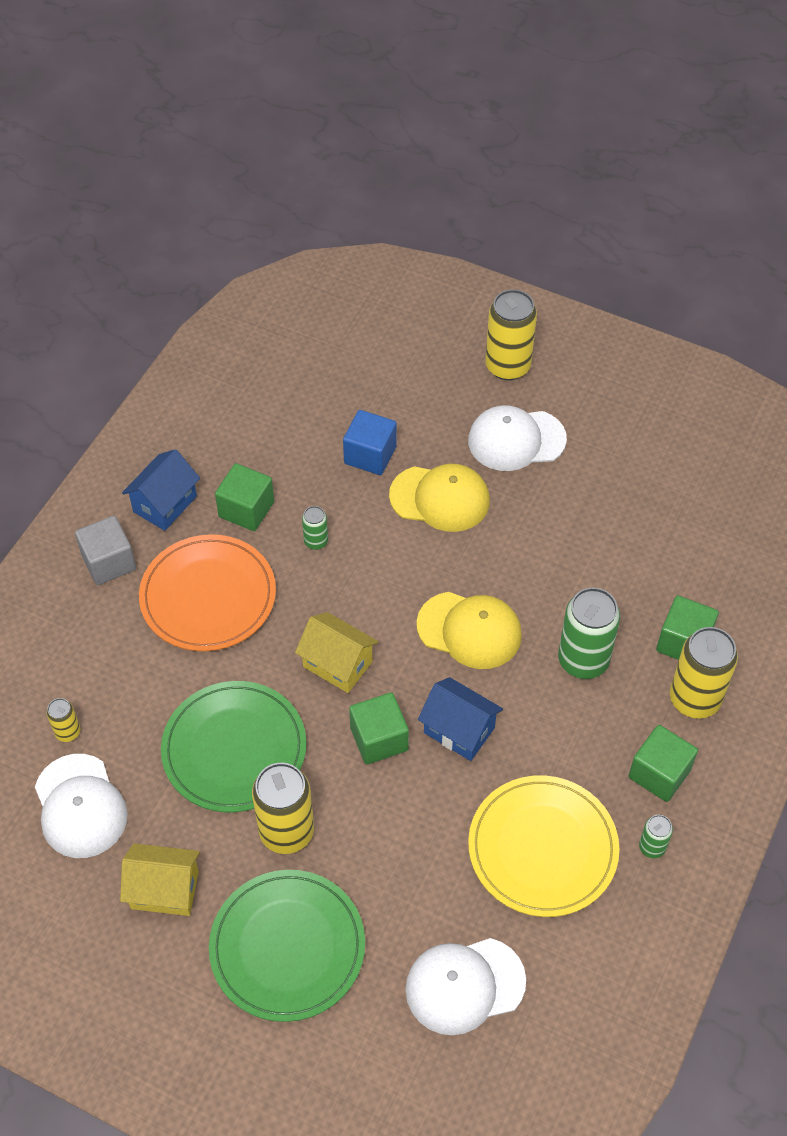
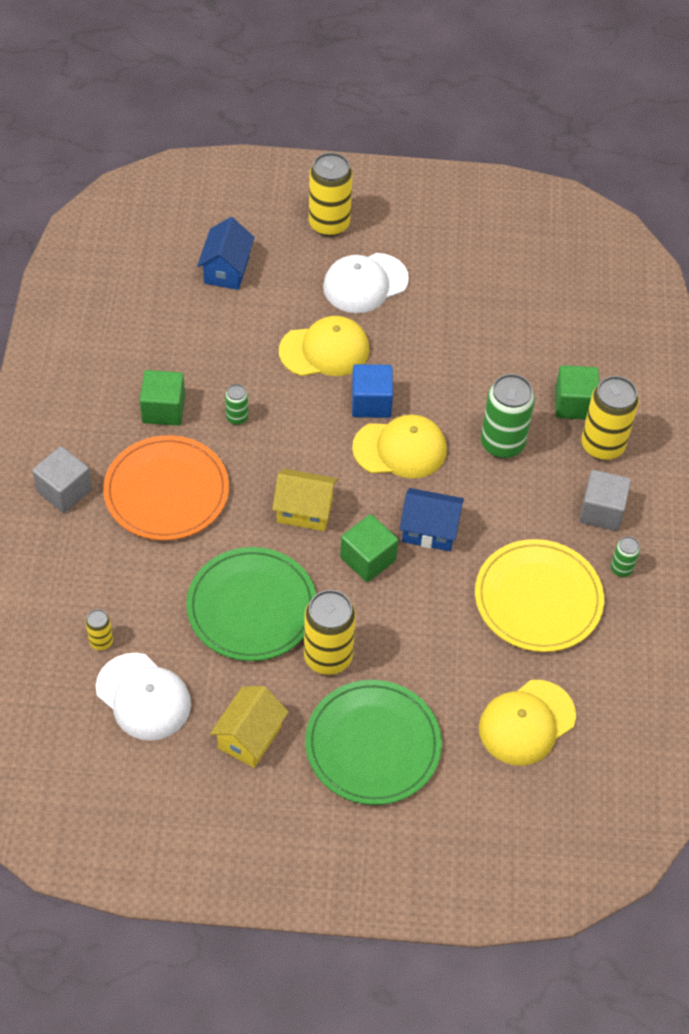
camera: 25 degrees left, 0 degrees up
(165, 504) = (89, 427): blue house -> blue house (226, 270)
(165, 890) = (250, 737): yellow house -> yellow house turned 45 degrees counterclockwise
(370, 455) = (248, 332): blue cube -> blue cube (371, 402)
(464, 985) = (526, 723): white cap -> yellow cap
(659, 773) = (601, 511): green cube -> grey cube

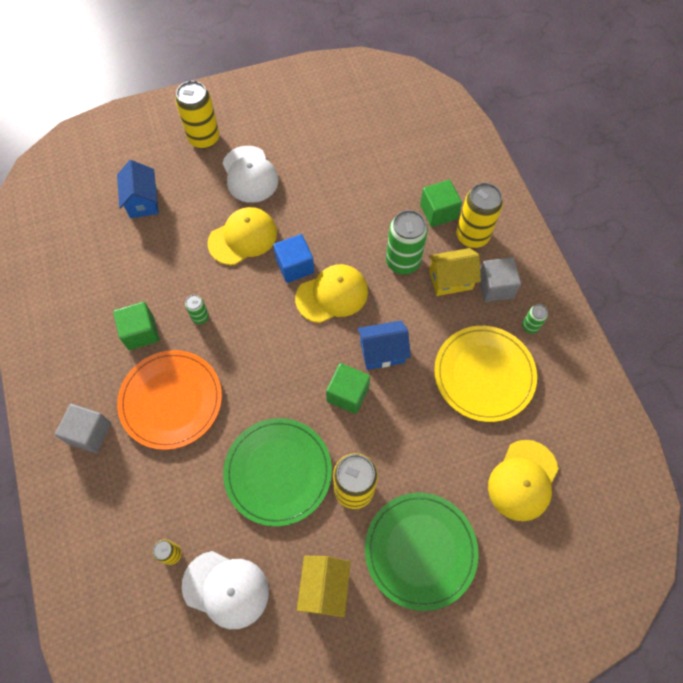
camera: 20 degrees left, 10 degrees up
(304, 511) = (283, 373): yellow house -> yellow house (450, 280)
(365, 283) = (250, 174): white cap -> white cap turned 60 degrees counterclockwise

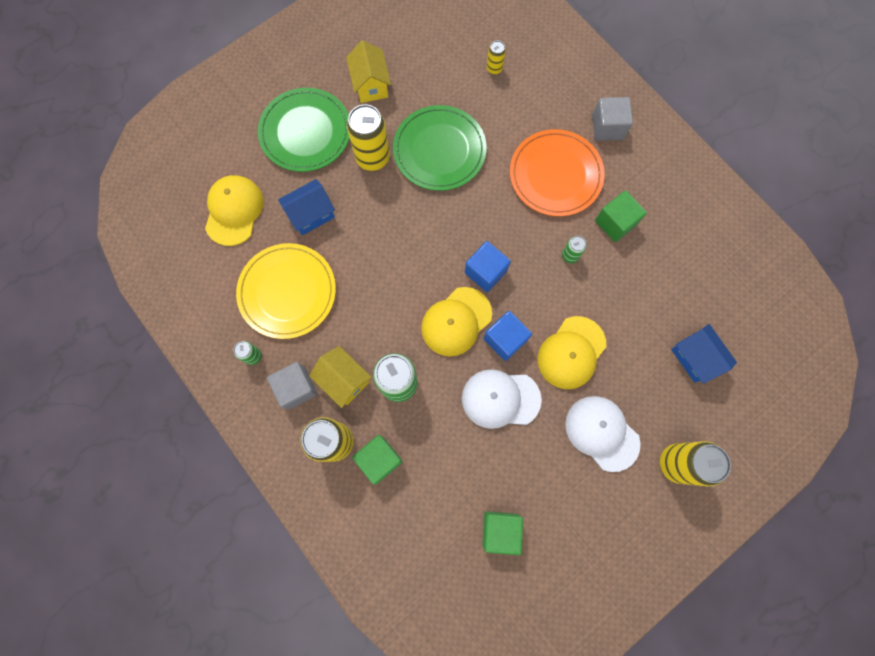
camera: 160 degrees right, 10 degrees up
(226, 589) = (443, 60): white cap -> white cap (500, 399)
(286, 329) = (485, 272): none -> blue cube
(348, 394) = (406, 232): green cube -> green cube (500, 530)
(382, 352) = (388, 281): blue house -> blue house (311, 214)
(450, 280) = (344, 380): yellow house -> yellow house turned 75 degrees clockwise

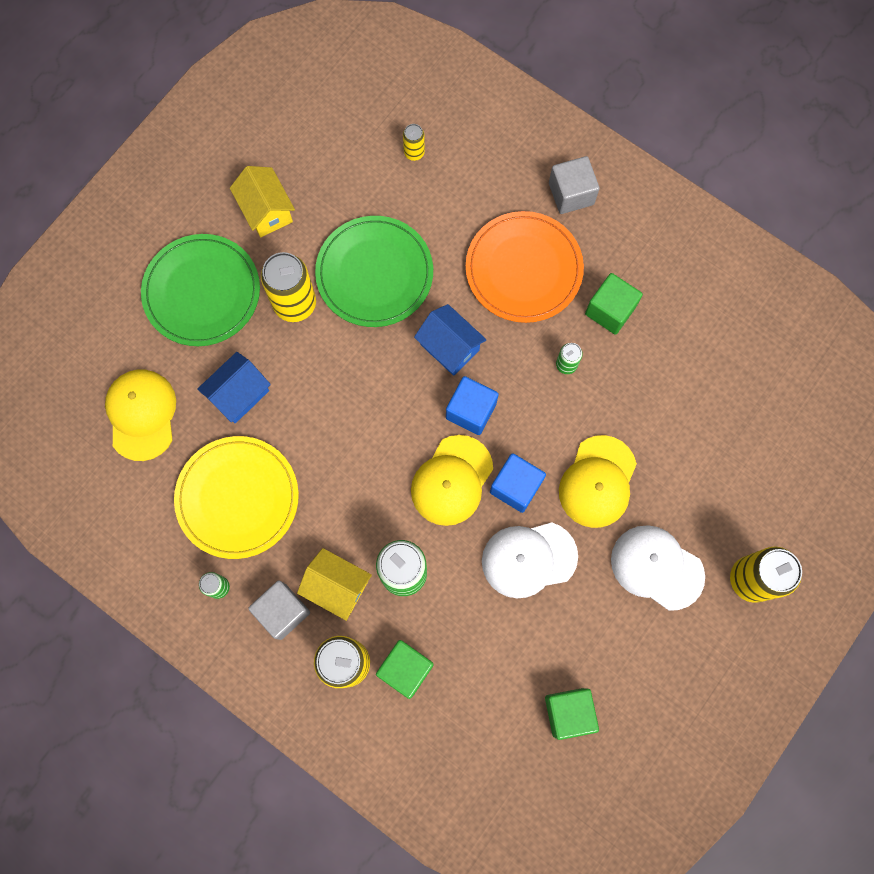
camera: 15 degrees left, 0 degrees up
(695, 357) = (742, 450): blue house -> blue house (449, 347)

